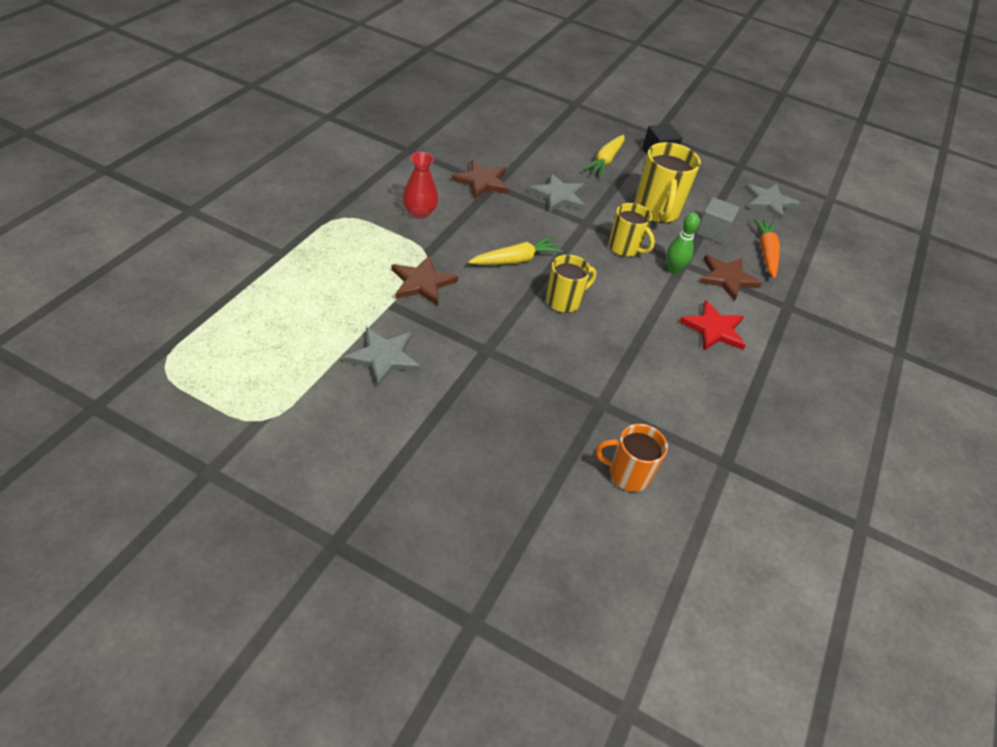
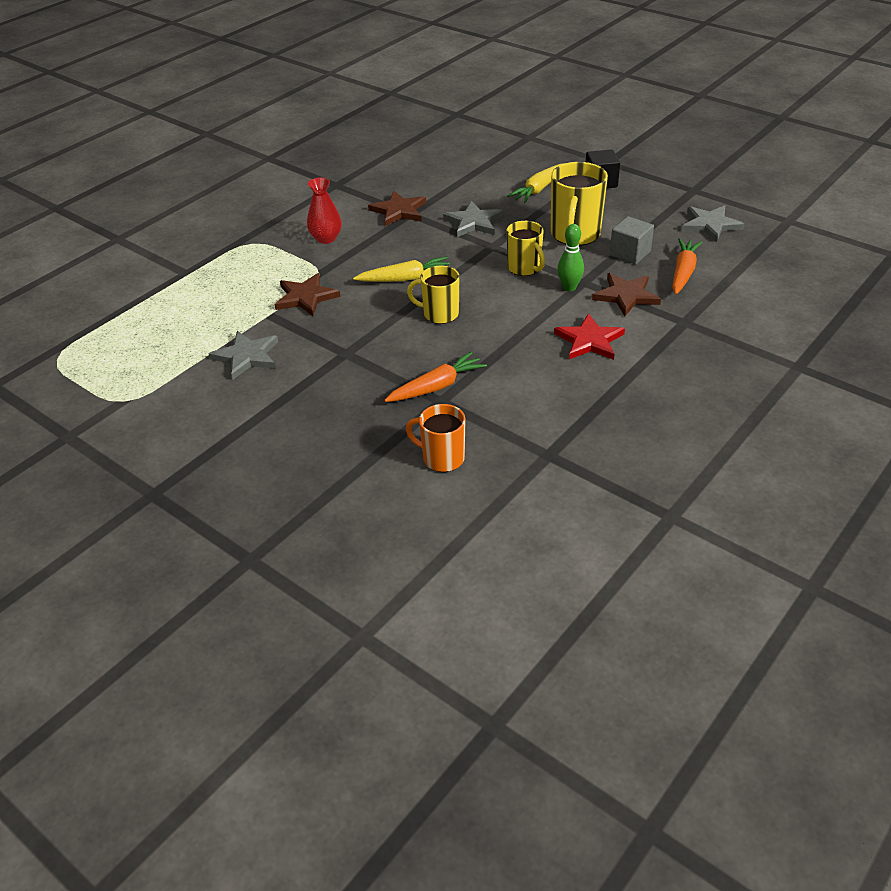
camera: 20 degrees right, 5 degrees down
(564, 301) = (440, 314): yellow mug -> yellow mug turned 150 degrees counterclockwise
(591, 387) = (436, 386): none -> orange carrot

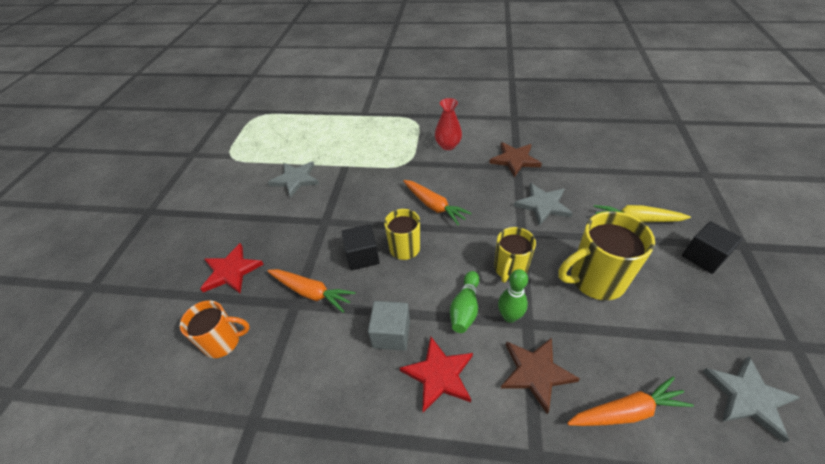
camera: 60 degrees right, 5 degrees up
(305, 297) = (374, 171): brown star -> none
(348, 436) = (231, 271): none -> red star
(405, 278) = (434, 206): yellow carrot -> orange carrot
(423, 342) = (362, 256): none -> black cube
(442, 458) = (223, 342): orange mug -> orange mug turned 90 degrees clockwise
(541, 305) = (465, 308): none -> green bowling pin
(630, 253) = (611, 340): grey cube -> grey cube (391, 334)

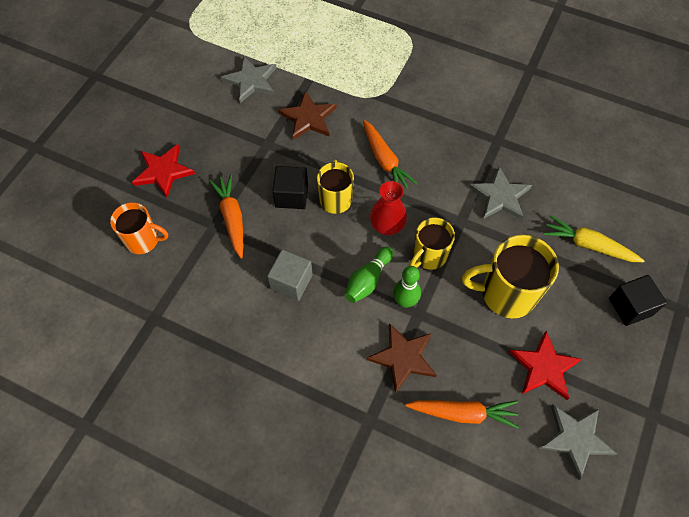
camera: 15 degrees right, 15 degrees up
(311, 292) = (232, 218): orange carrot -> orange carrot turned 150 degrees counterclockwise
(439, 375) = (319, 331): red star -> red star (544, 367)
(448, 145) = (433, 86): red vase -> red vase (387, 226)
(515, 160) = (500, 130): brown star -> brown star (308, 118)

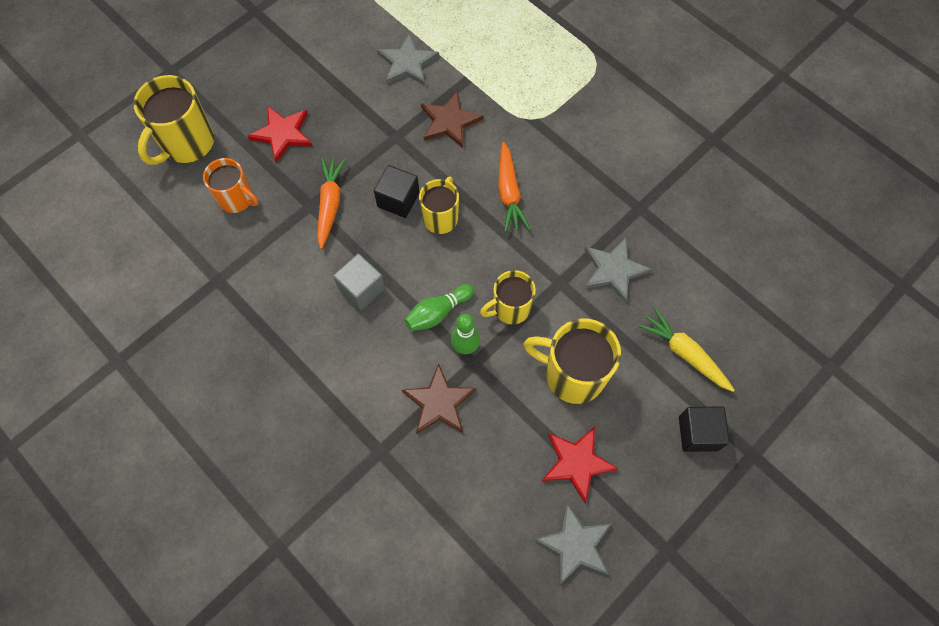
camera: 20 degrees right, 5 degrees up
(76, 206) = (187, 143): none -> yellow mug
(387, 226) = (481, 263): red vase -> none
(463, 413) = (474, 478): orange carrot -> none

